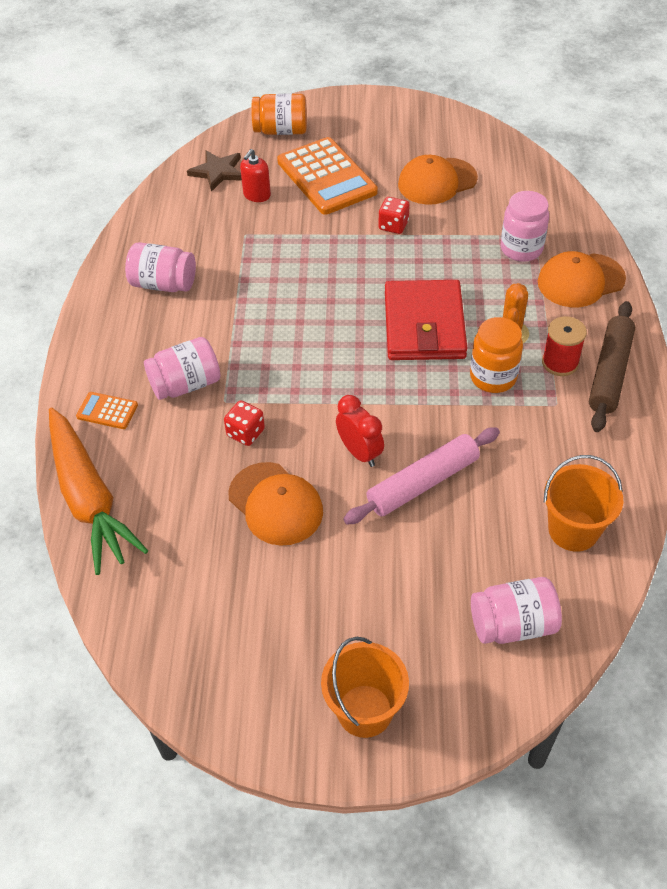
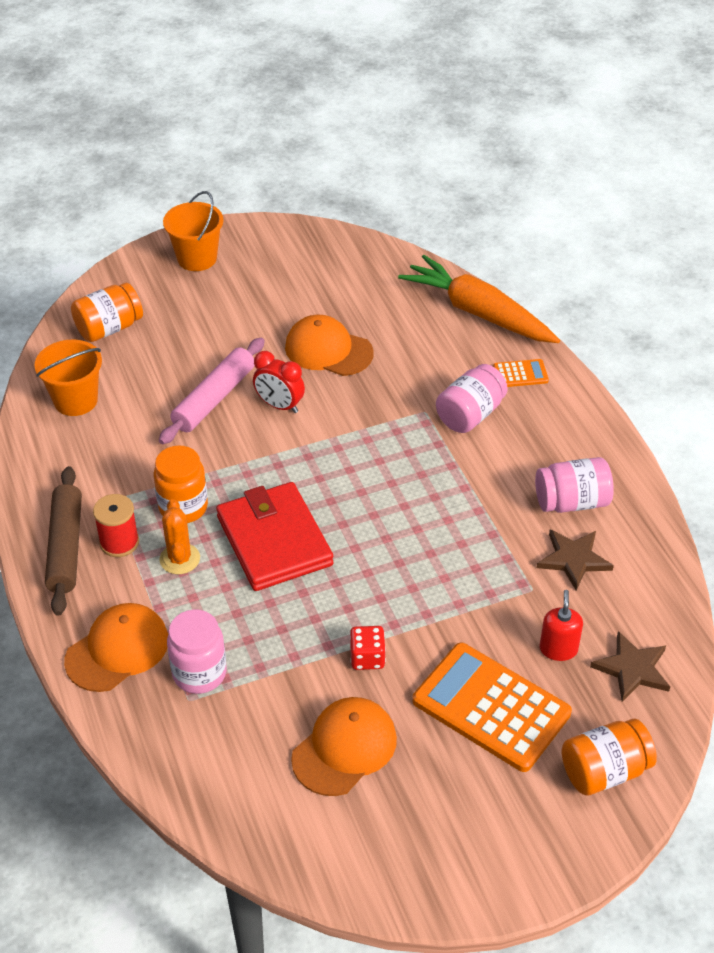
camera: 155 degrees right, 5 degrees down
(198, 244) = (573, 559): none -> brown star
(245, 433) = (388, 392): red dice -> none
(512, 624) = (109, 328): pink jar -> orange jar

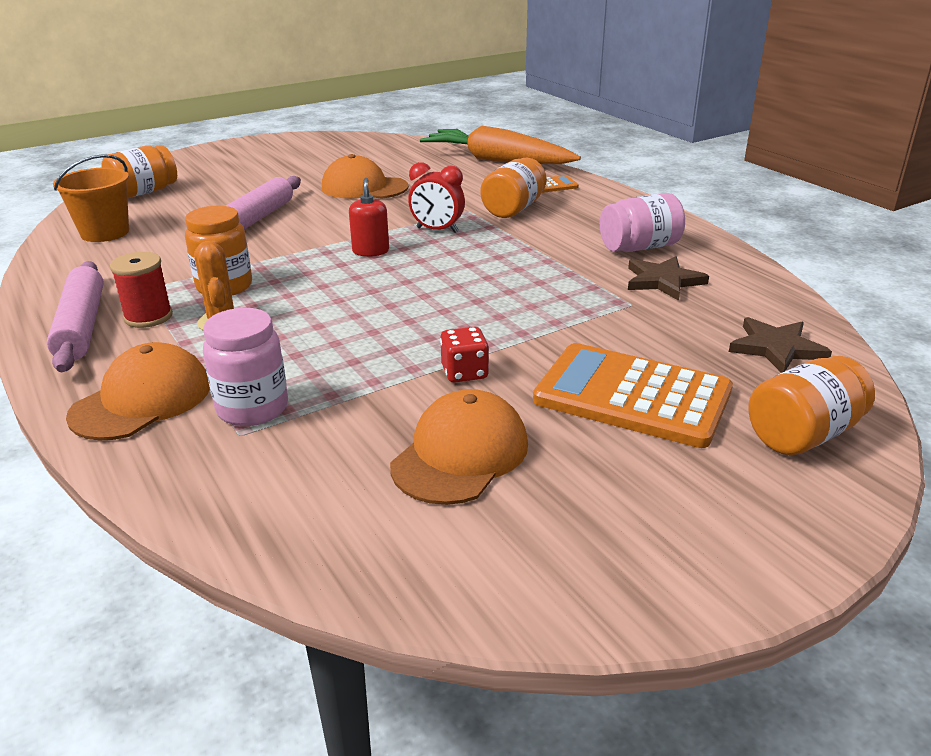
camera: 10 degrees left, 15 degrees down
(66, 547) = (81, 326): brown rolling pin -> pink rolling pin
(197, 258) = (230, 154): orange bucket -> none
(274, 541) = (332, 299): red wallet -> none
(279, 405) = (322, 219): red clock -> red clock (437, 230)
(470, 415) = (513, 209): pink jar -> orange jar
(558, 649) = (684, 342): red soap dispenser -> red soap dispenser (370, 251)

